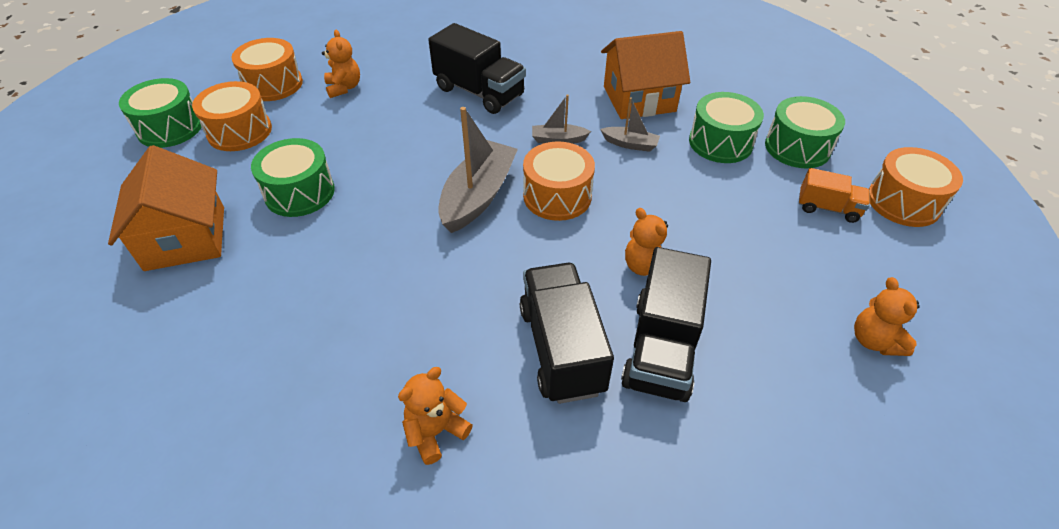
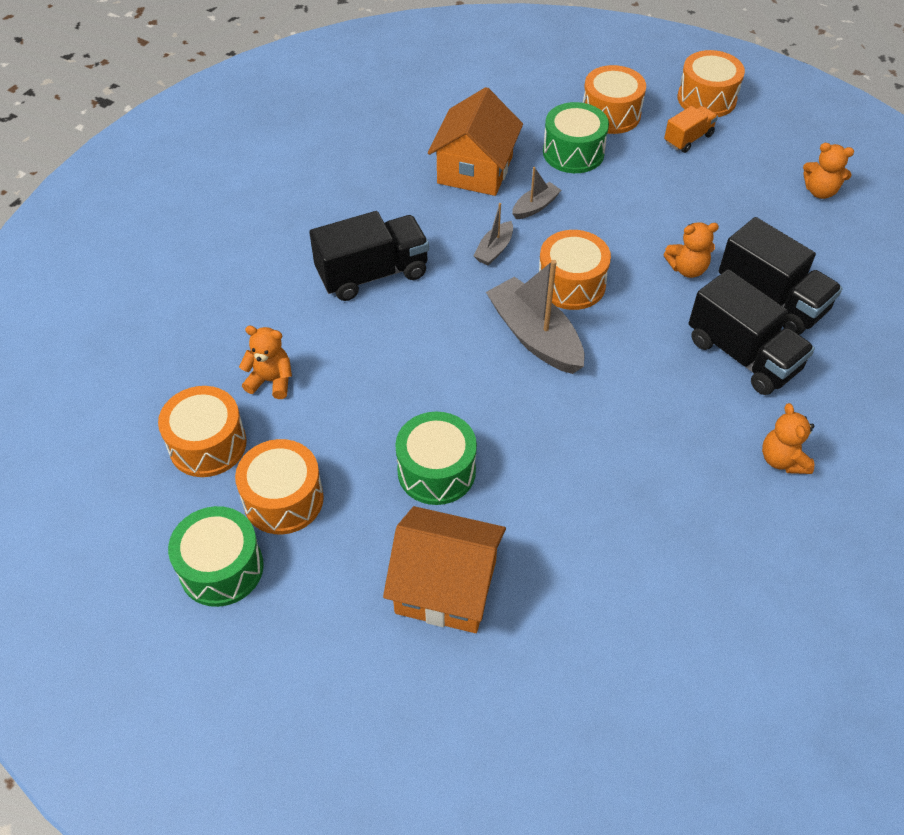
camera: 60 degrees left, 5 degrees up
(561, 349) = (742, 355): black truck -> black truck turned 150 degrees counterclockwise
(797, 147) = (610, 114): green drum -> orange drum

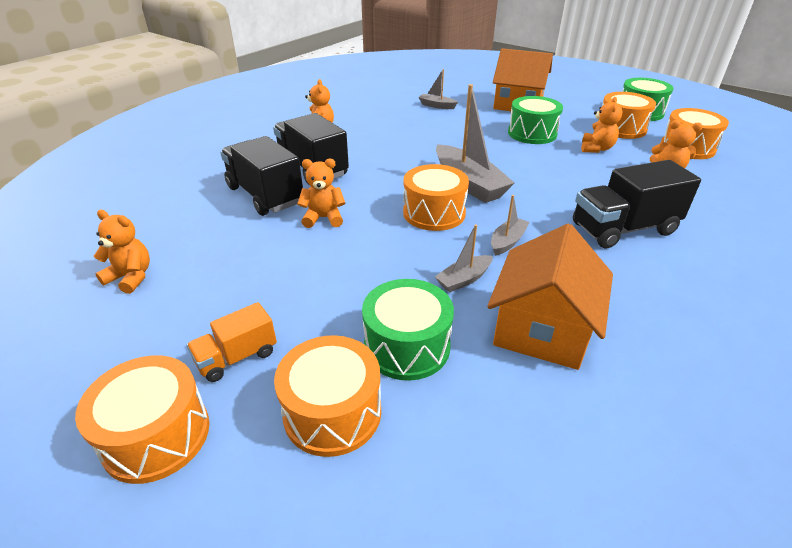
camera: 175 degrees left, 15 degrees down
(347, 431) = (596, 149): none -> orange teddy bear
(603, 567) = (437, 106): none -> grey boat

